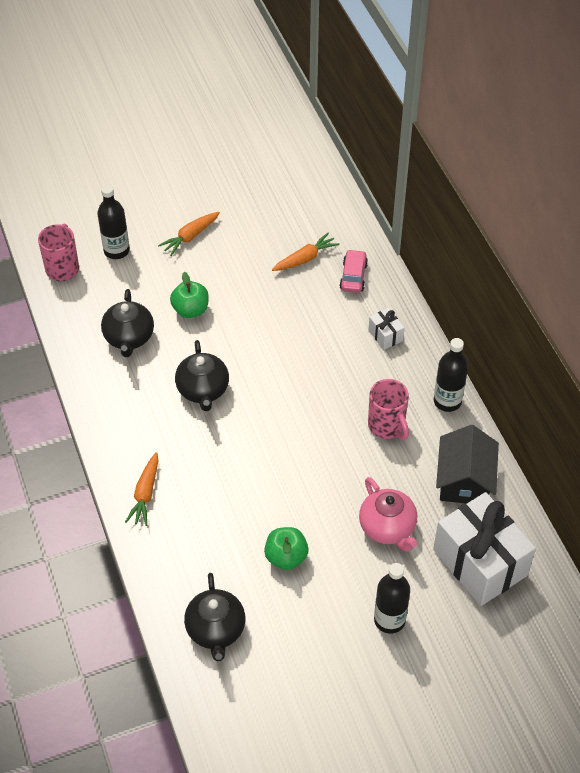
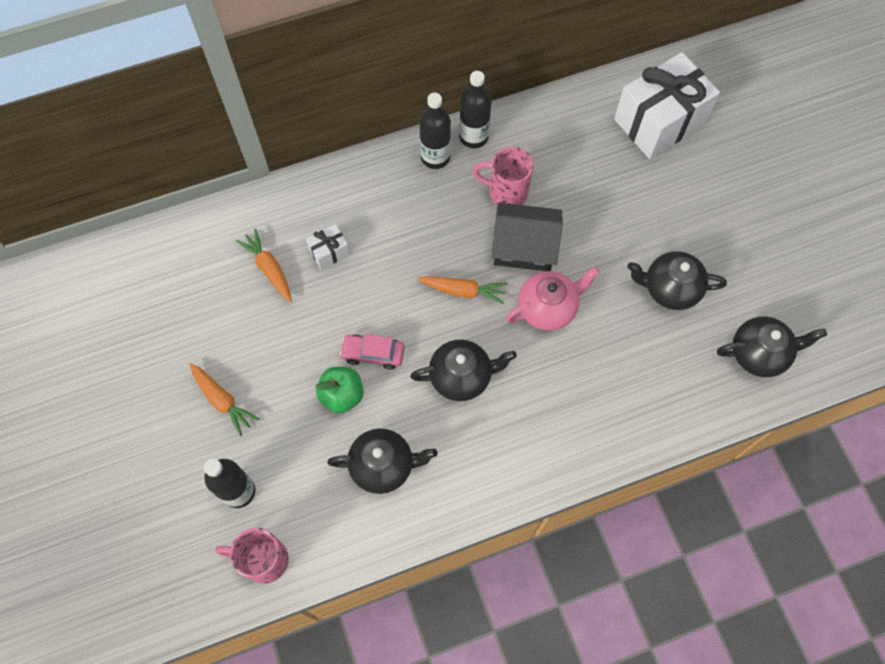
camera: 90 degrees left, 15 degrees up
(145, 494) = (604, 432): orange carrot -> orange carrot (463, 291)
(286, 557) = (670, 289): green apple -> black teapot
(353, 276) = (300, 219): pink car -> pink car (373, 354)
(385, 335) = (386, 189): white gift -> white gift (329, 252)
(387, 426) = (506, 192): pink mug -> pink mug turned 135 degrees counterclockwise
(388, 528) = (628, 196): pink teapot -> pink teapot (548, 308)
(389, 620) = (728, 199): black bottle -> black bottle (435, 157)
(464, 480) = (568, 128): black house -> black house (524, 246)

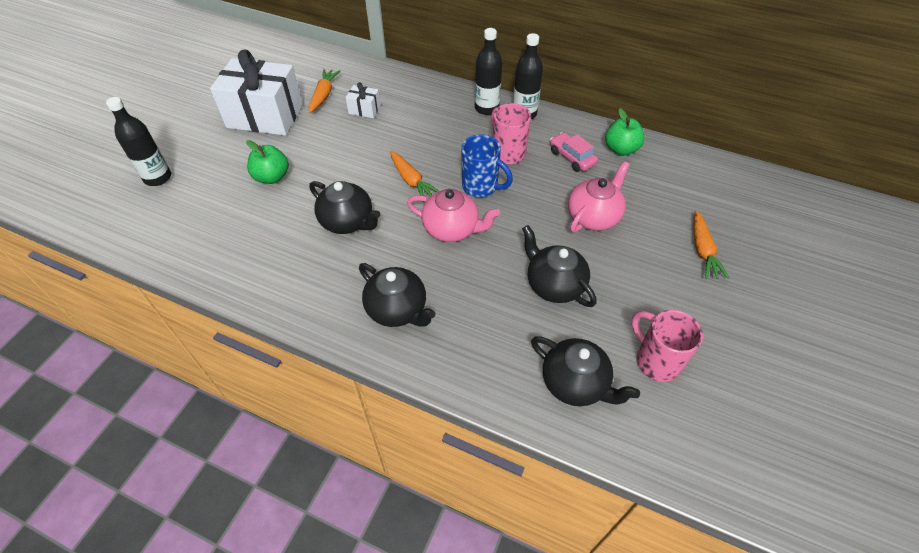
camera: 45 degrees right, 15 degrees down
(223, 401) = (215, 133): orange carrot -> orange carrot (702, 251)
(264, 560) = (117, 219): pink mug -> pink mug (656, 361)
(373, 354) = (317, 171): pink car -> pink car (572, 157)
(383, 465) = (240, 229): black teapot -> black teapot (397, 310)
(524, 246) = (481, 187): black house -> blue mug
(588, 112) = (620, 149): none -> green apple
(635, 200) = (593, 217): none -> pink teapot
(659, 121) = (670, 187): white gift -> white gift (265, 116)

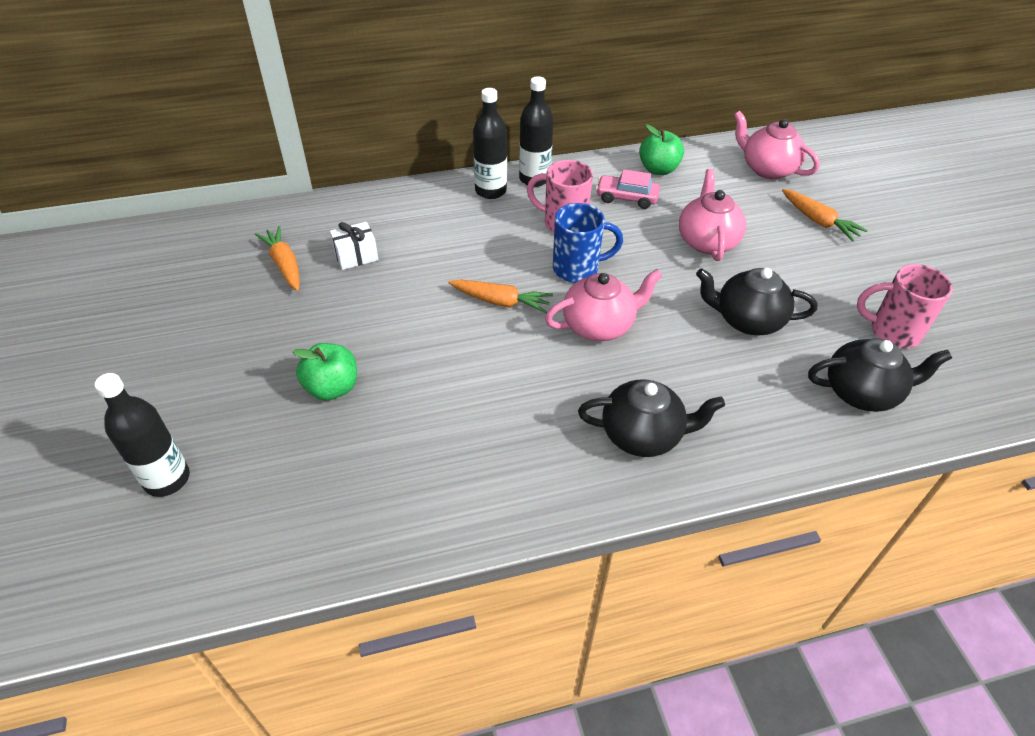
camera: 40 degrees left, 5 degrees down
(265, 116) = (234, 325): white gift -> none
(348, 222) = (484, 382): black teapot -> none
(710, 191) = (767, 169): none -> pink teapot

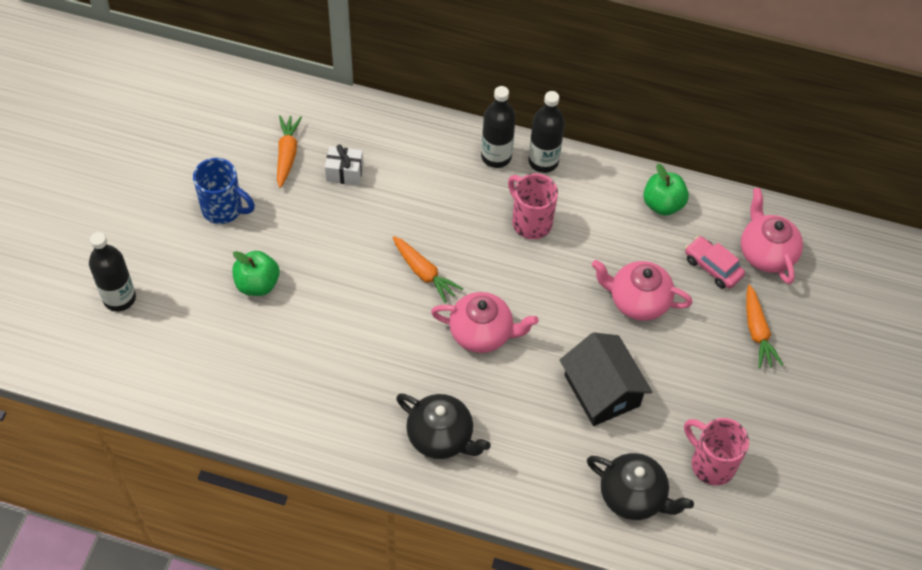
camera: 30 degrees right, 10 degrees up
(577, 269) = (506, 273): blue mug -> blue mug (224, 209)
(626, 198) = (606, 222): pink car -> pink car (712, 267)
(707, 241) = (637, 301): pink teapot -> pink teapot turned 105 degrees counterclockwise
(747, 320) = (602, 390): black teapot -> black house

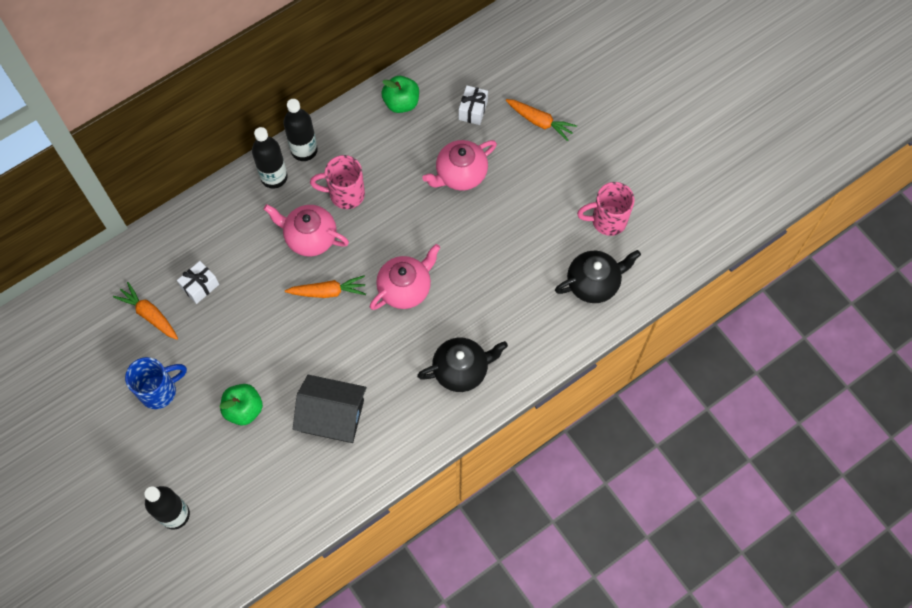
camera: 50 degrees left, 10 degrees up
(602, 390) = (507, 245): black house -> black house (332, 415)
(712, 267) = (473, 110): pink car -> white gift
(766, 253) = (489, 71): pink teapot -> pink teapot (310, 237)

